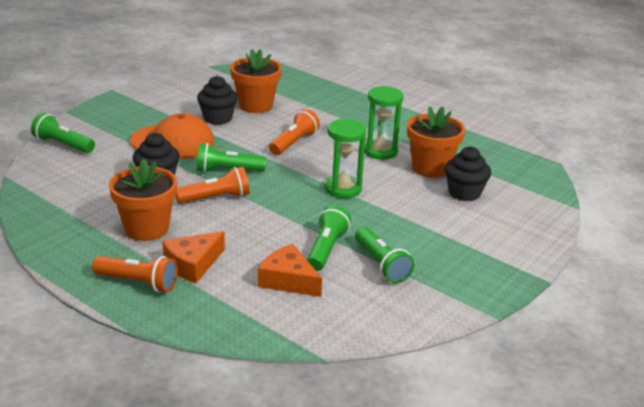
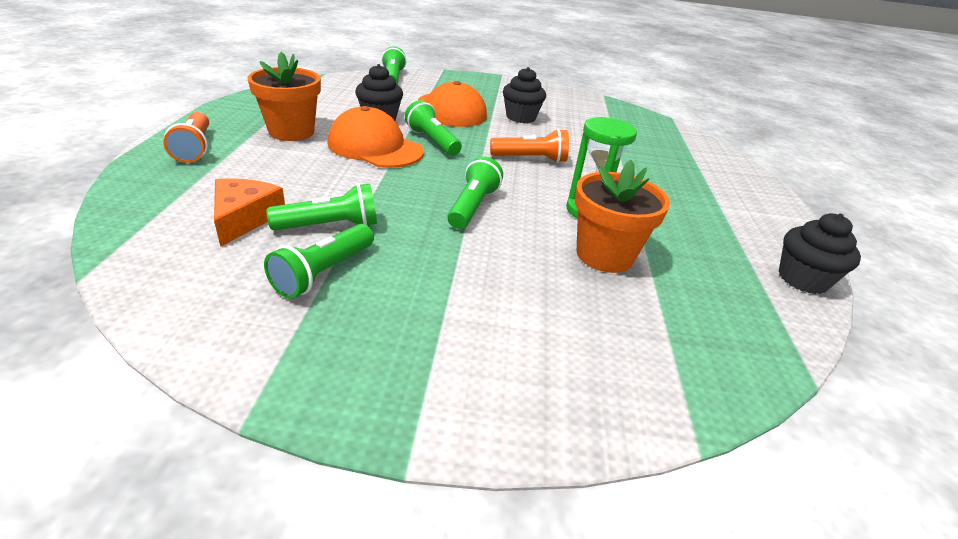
camera: 55 degrees right, 5 degrees up
(192, 264) = (243, 163): orange cheese -> none
(216, 198) = (375, 147): orange flashlight -> orange cap
(256, 105) = (572, 127): orange flower pot -> none
(343, 189) = (473, 206): green hourglass -> green flashlight
(464, 193) = (579, 299): black cupcake -> black cupcake (802, 279)

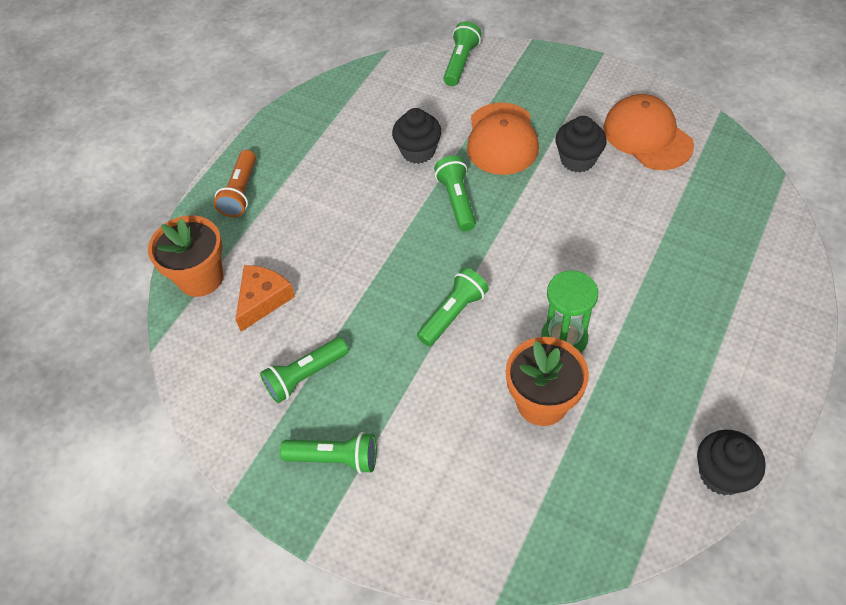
camera: 30 degrees right, 20 degrees up
(291, 132) = (326, 171): orange flower pot -> orange flower pot (200, 278)
(330, 226) = (324, 321): green flashlight -> green flashlight (335, 458)
(375, 147) = (396, 206): orange cap -> orange cap (647, 136)
(531, 159) = (548, 244): orange flashlight -> none

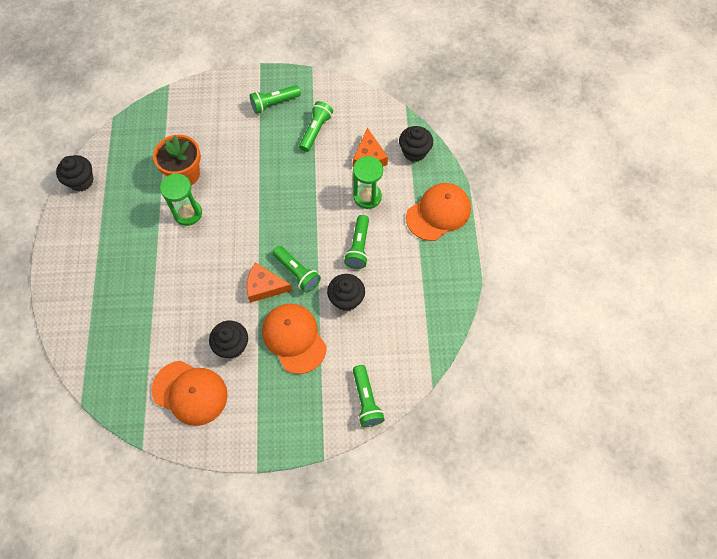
camera: 145 degrees right, 10 degrees up
(200, 278) = (414, 152): orange flower pot -> black cupcake
(241, 192) = (438, 213): orange flashlight -> orange cap
(307, 249) = (367, 197): none -> green hourglass
(453, 314) = (257, 198): green flashlight -> green flashlight (358, 247)
(506, 202) = (264, 286): none -> orange cheese

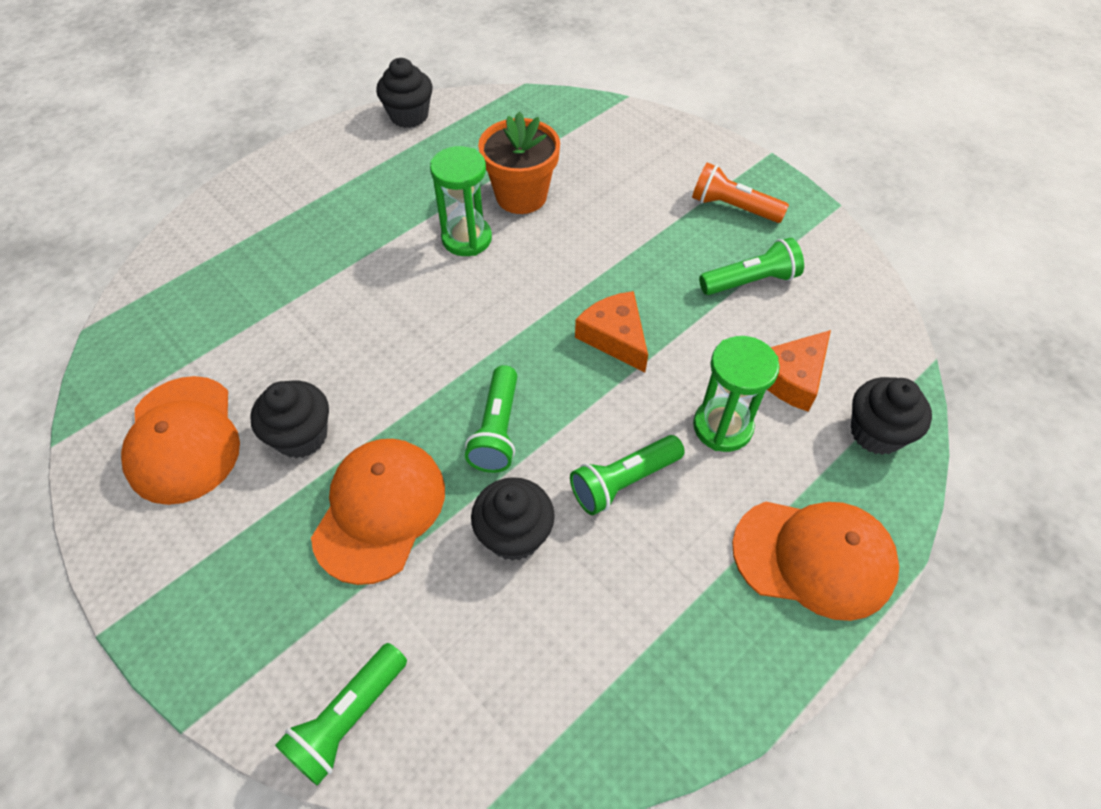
camera: 50 degrees right, 10 degrees down
(264, 286) = (435, 405): orange cheese -> orange cheese (615, 337)
(274, 103) = (733, 207): green flashlight -> orange flashlight

